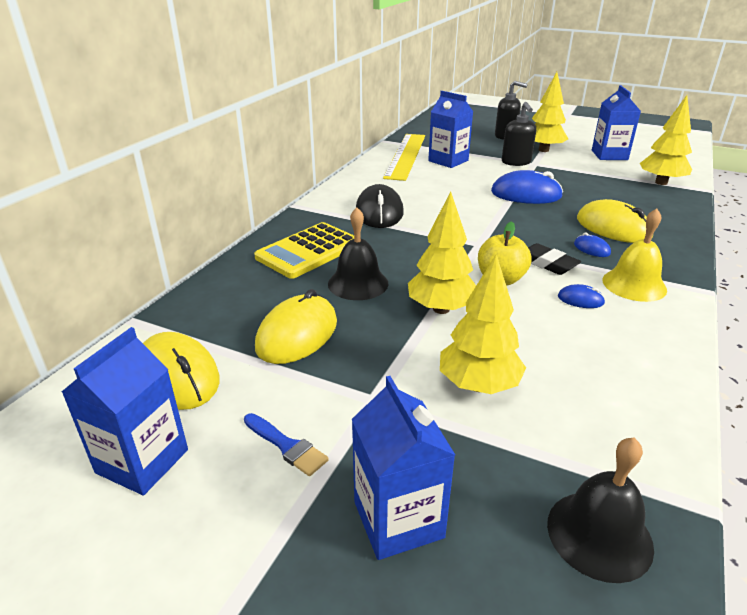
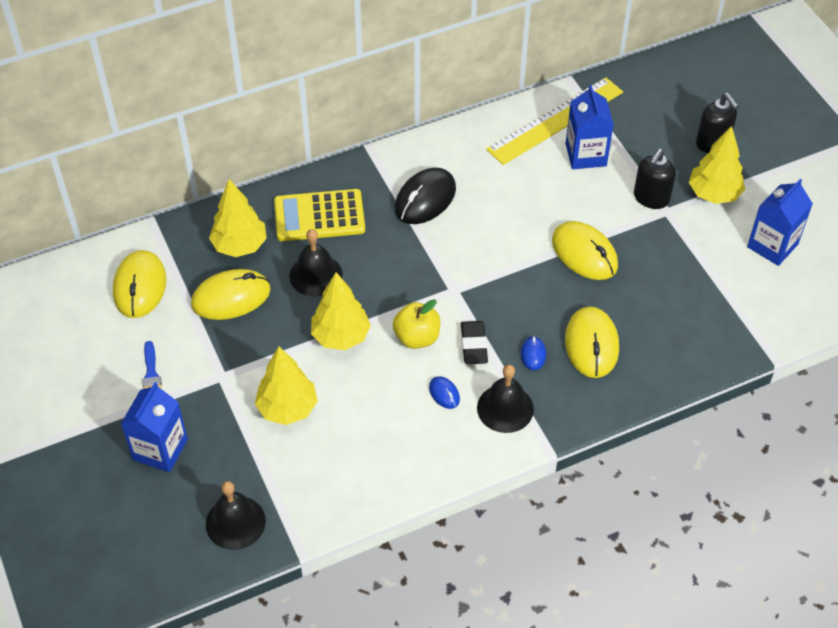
camera: 40 degrees right, 20 degrees up
(142, 461) = (82, 335): blue carton -> none
(526, 194) = (584, 253): blue mouse -> yellow mouse
(634, 284) = (505, 408): yellow bell -> black bell
(661, 182) = (747, 320): yellow tree -> yellow tree (240, 246)

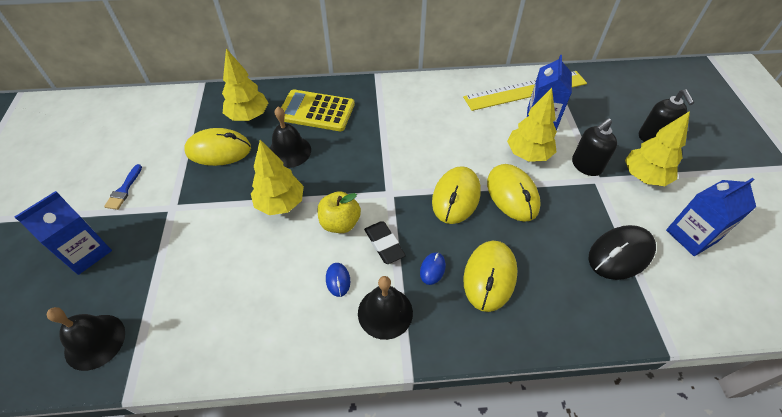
camera: 20 degrees right, 0 degrees up
(139, 286) = (162, 125): yellow mouse -> yellow mouse (456, 197)
(287, 408) = (203, 250): yellow tree -> yellow tree (528, 154)
(425, 199) = (400, 119): black mouse -> black mouse (620, 254)
(474, 345) = (384, 244): black eraser -> black eraser turned 45 degrees counterclockwise

